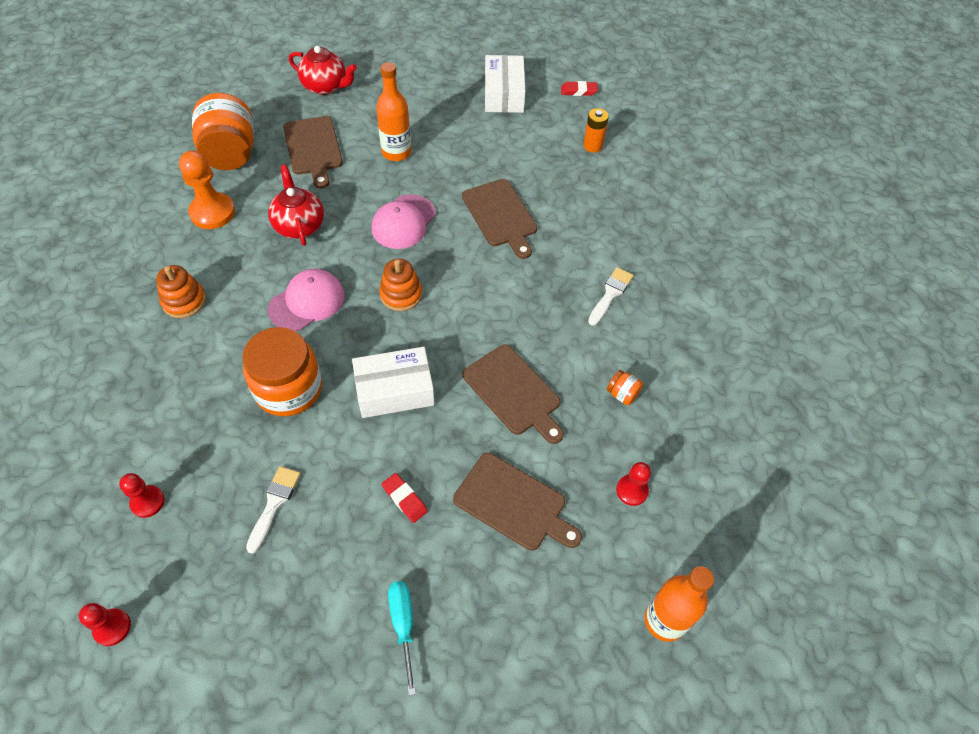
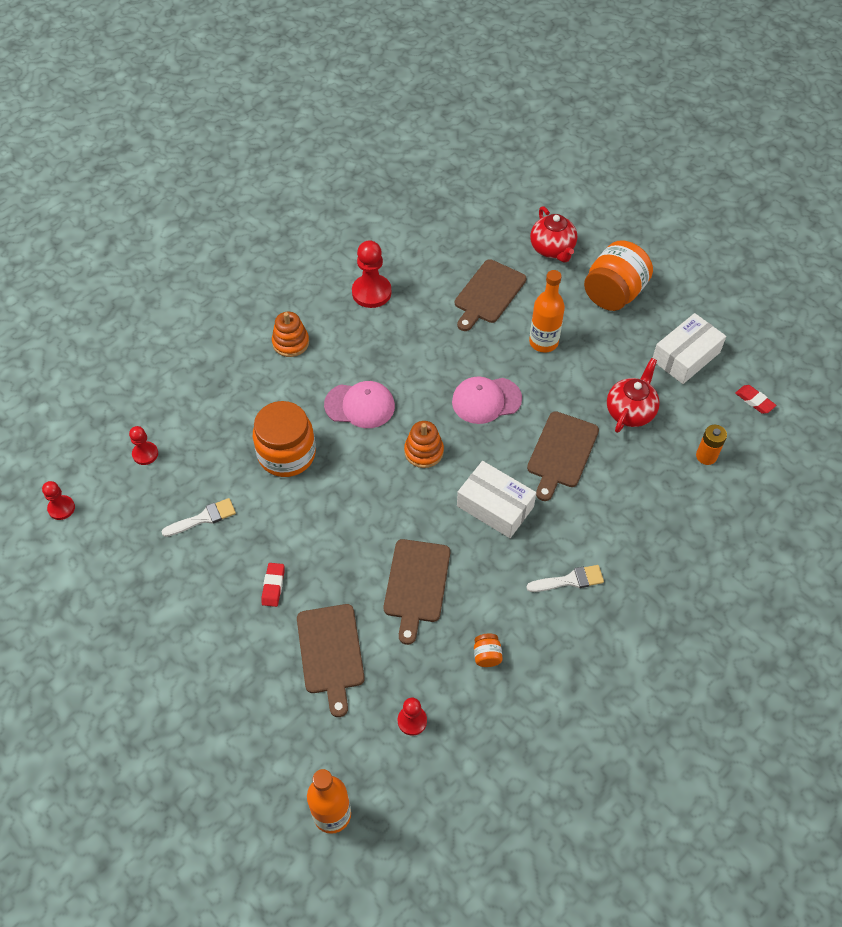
camera: 50 degrees right, 0 degrees up
(212, 212) = (371, 292): orange pawn -> red pawn
(230, 154) = (429, 256): orange jar -> orange jar (614, 293)
(299, 225) = (415, 346): red teapot -> red teapot (630, 412)
(394, 390) = (345, 513): white box -> white box (495, 506)
(403, 625) = (190, 656): turquoise screwdriver -> none

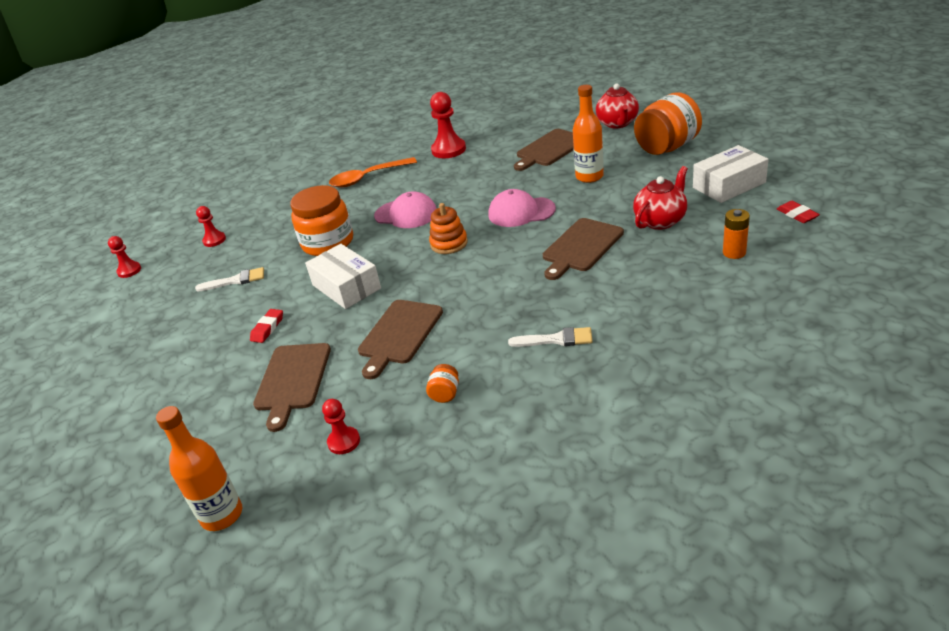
camera: 20 degrees right, 20 degrees down
(290, 342) = (367, 178): orange stacking toy -> orange spoon
(495, 506) = (500, 282): white box -> white box (346, 287)

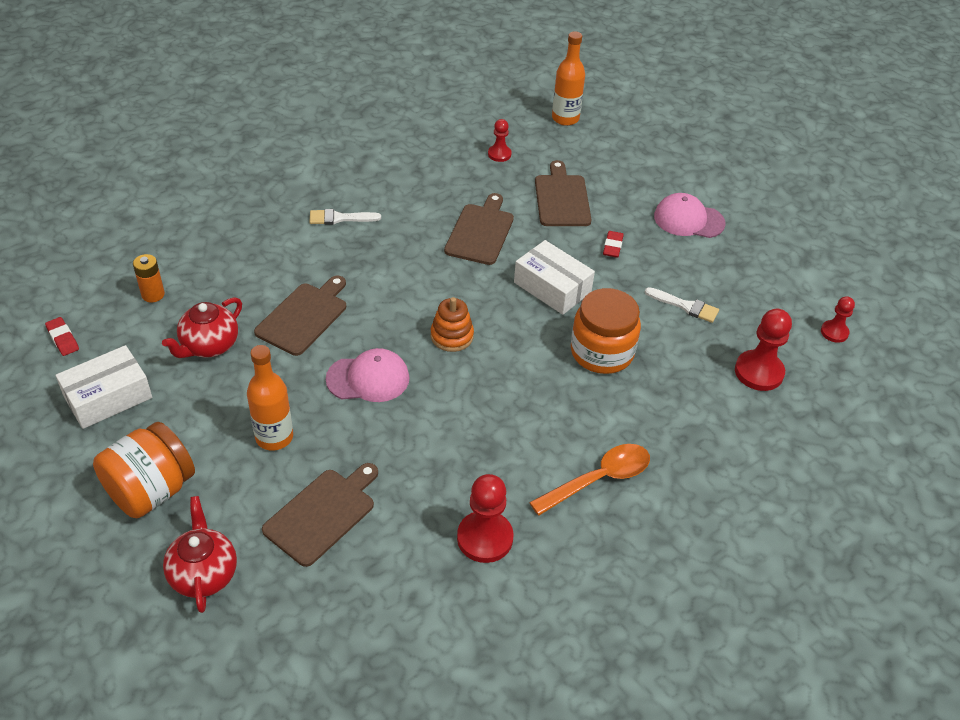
camera: 165 degrees right, 10 degrees up
(214, 240) = (759, 372): red pawn -> red pawn, size x1.71
(235, 280) = (685, 306): white brush -> white brush turned 135 degrees counterclockwise
(406, 214) = (516, 392): pink cap -> pink cap (688, 220)
(445, 394) = (430, 181): orange jar -> none

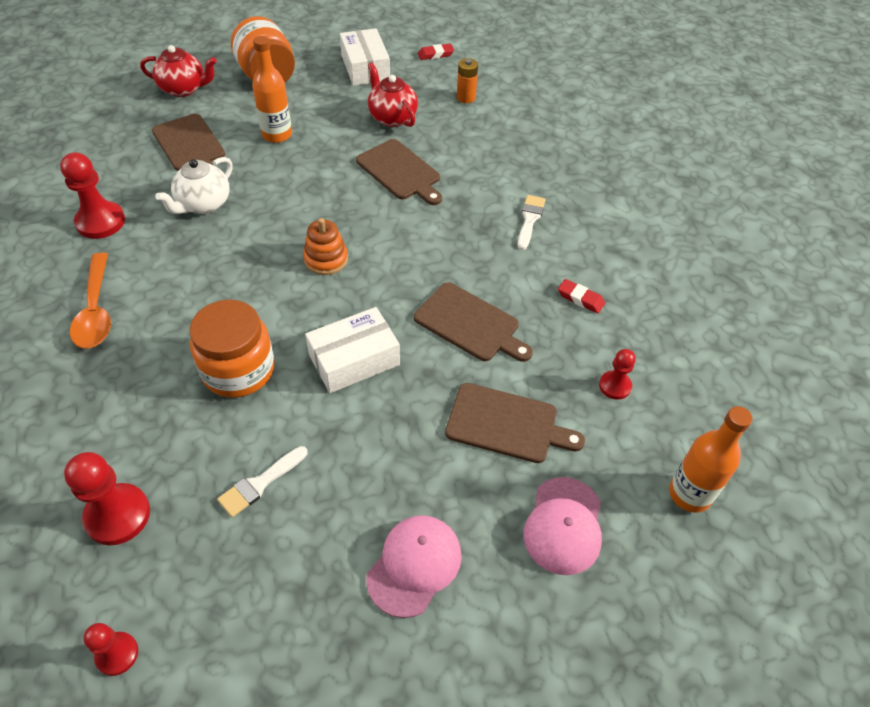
camera: 110 degrees right, 5 degrees up
(368, 378) = (306, 194): pink cap -> pink cap (563, 525)
(418, 457) = (203, 204): none -> white teapot
(612, 247) = (396, 446): red eraser -> red eraser (580, 299)

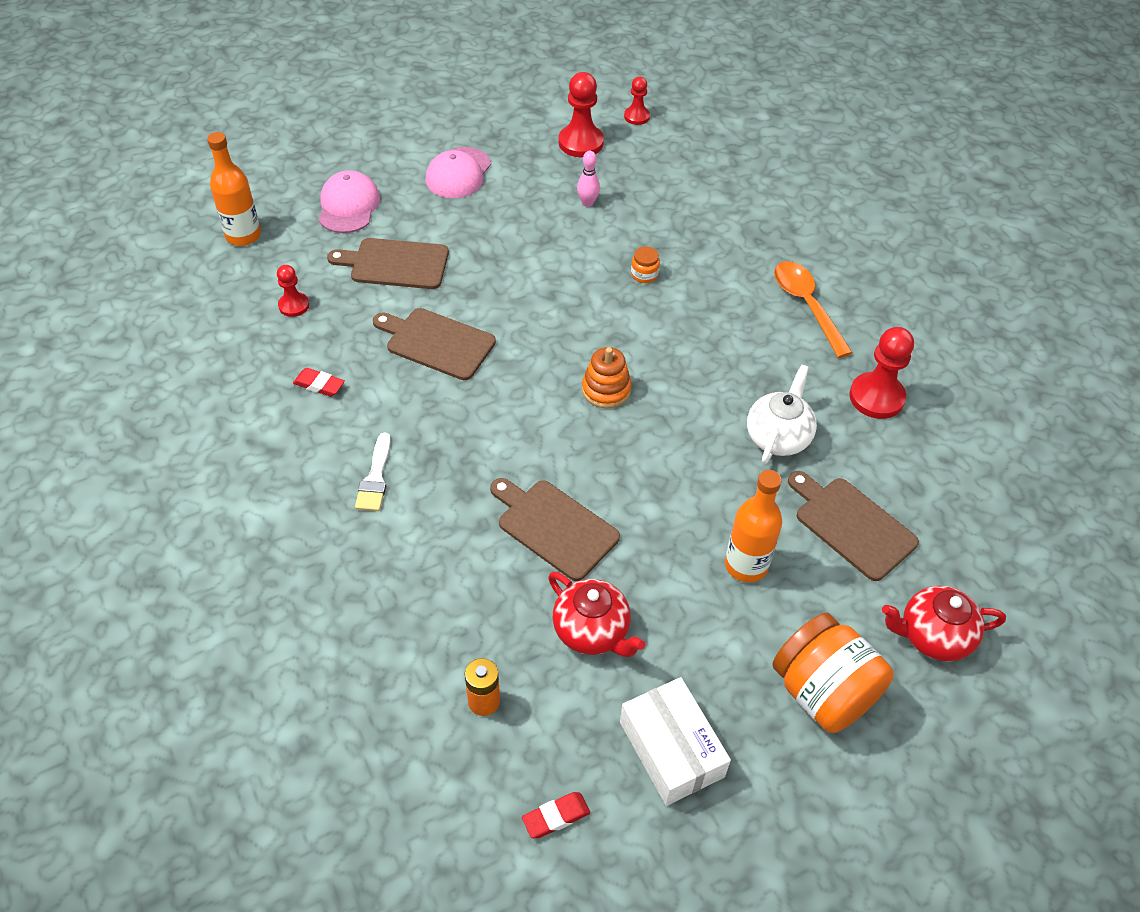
camera: 170 degrees right, 0 degrees up
(117, 515) = (681, 174): red pawn -> red pawn (581, 143)
(238, 370) = (644, 274): orange jar -> orange jar, size x0.41
(260, 483) = (587, 203): white brush -> pink bowling pin
(354, 360) = (543, 296): white box -> none

